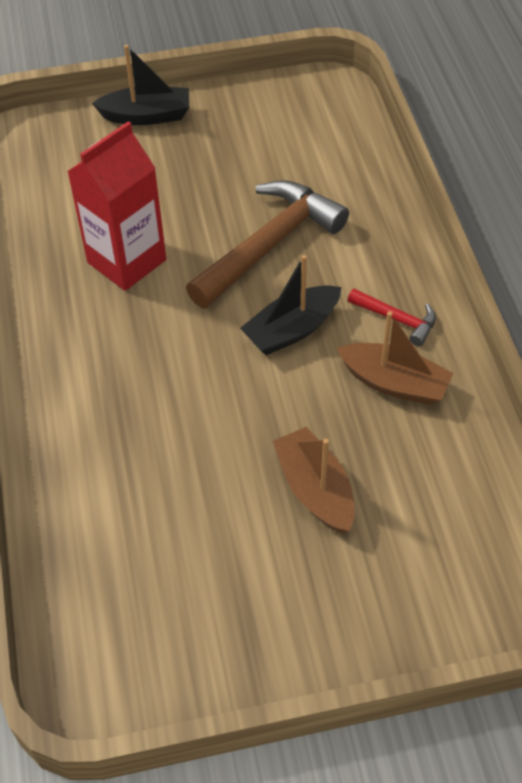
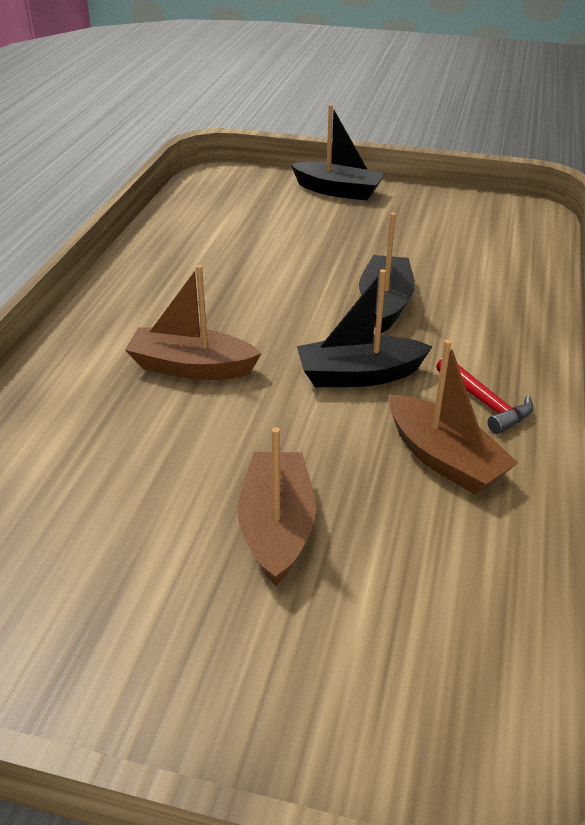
camera: 25 degrees right, 15 degrees down
(126, 261) = (237, 277): red carton -> none
(157, 375) = (192, 367): none -> brown boat
(269, 245) = (385, 304): brown hammer -> black boat

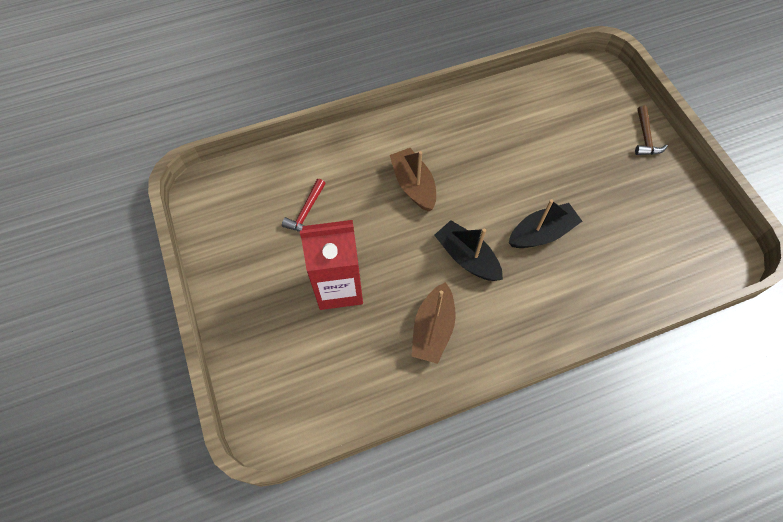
camera: 55 degrees right, 25 degrees up
(277, 527) = (339, 287): brown boat -> red carton
(338, 191) = (645, 137): black boat -> brown hammer
(485, 403) = (492, 326): red hammer -> red hammer (306, 212)

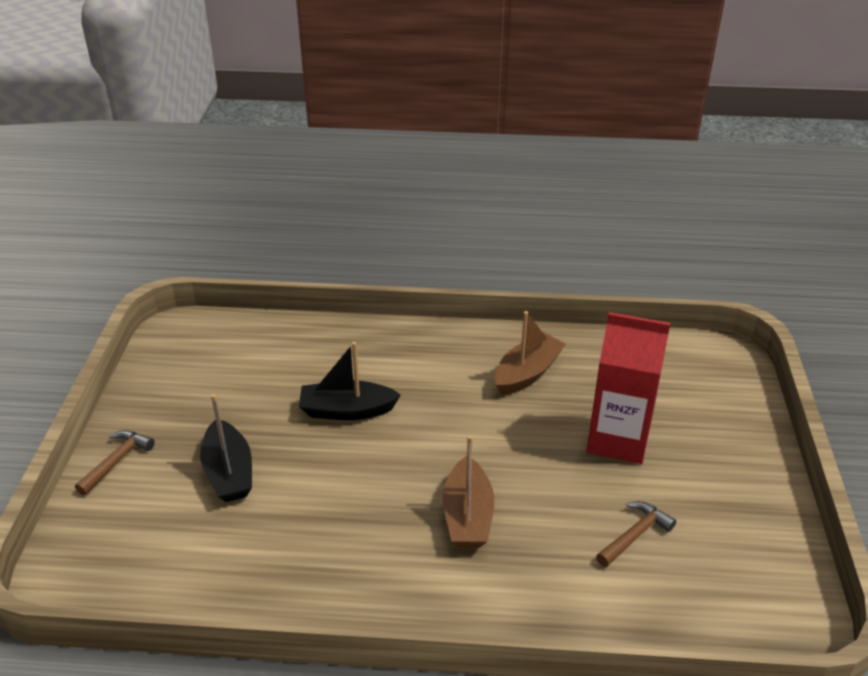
camera: 155 degrees left, 25 degrees down
(306, 212) = (634, 535): red hammer -> brown hammer
(467, 257) = (450, 417): black boat -> black boat (229, 472)

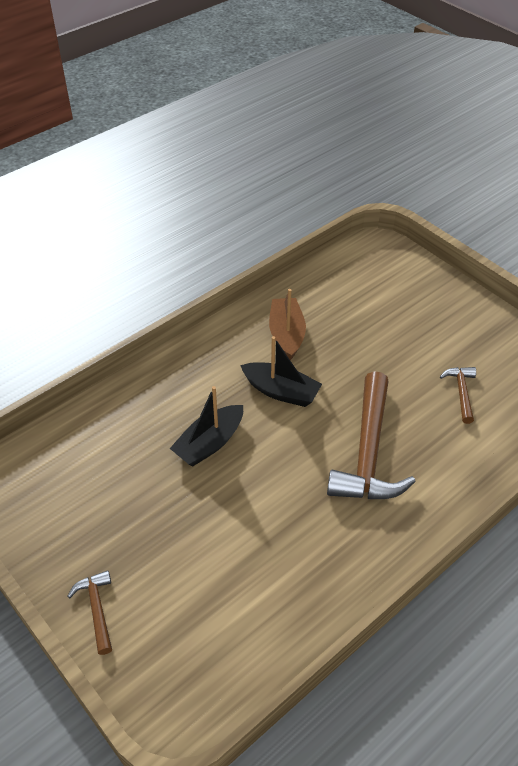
camera: 45 degrees left, 10 degrees up
(229, 472) = (190, 548): black boat -> black boat (281, 391)
(467, 516) = (368, 452): brown boat -> brown hammer
(618, 439) = (386, 341): red carton -> none

